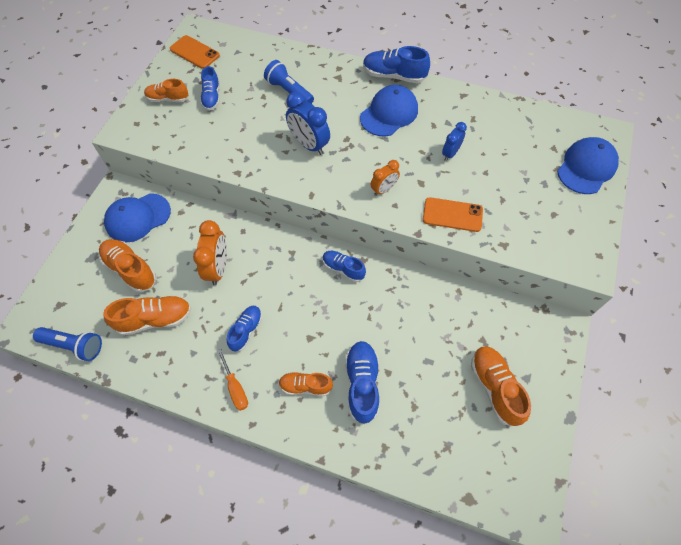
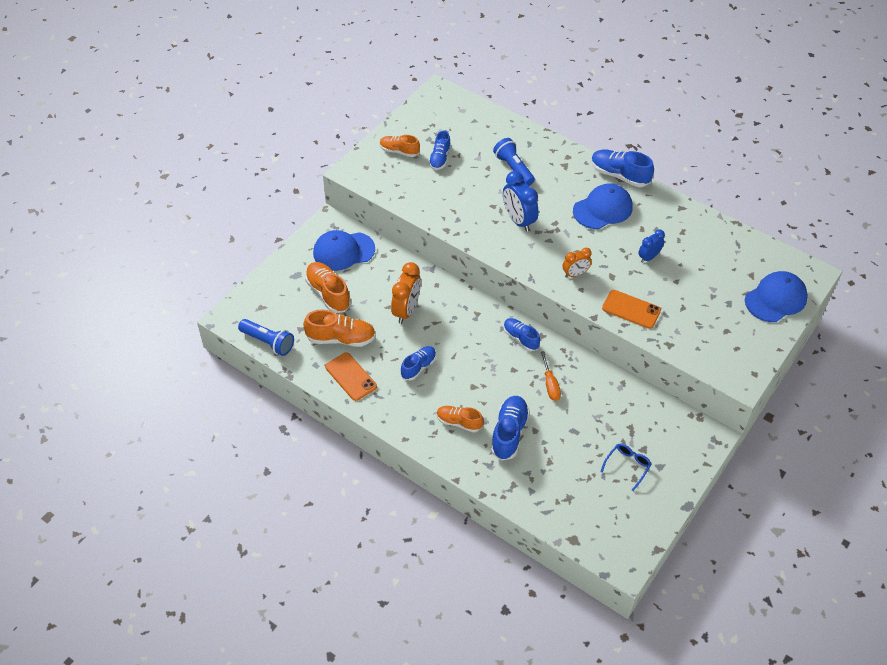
camera: 15 degrees right, 10 degrees down
(194, 52) = (433, 113): orange phone -> orange phone (350, 377)
(235, 387) = (398, 408): orange screwdriver -> orange screwdriver (550, 384)
(494, 387) = (627, 466): orange shoe -> blue glasses

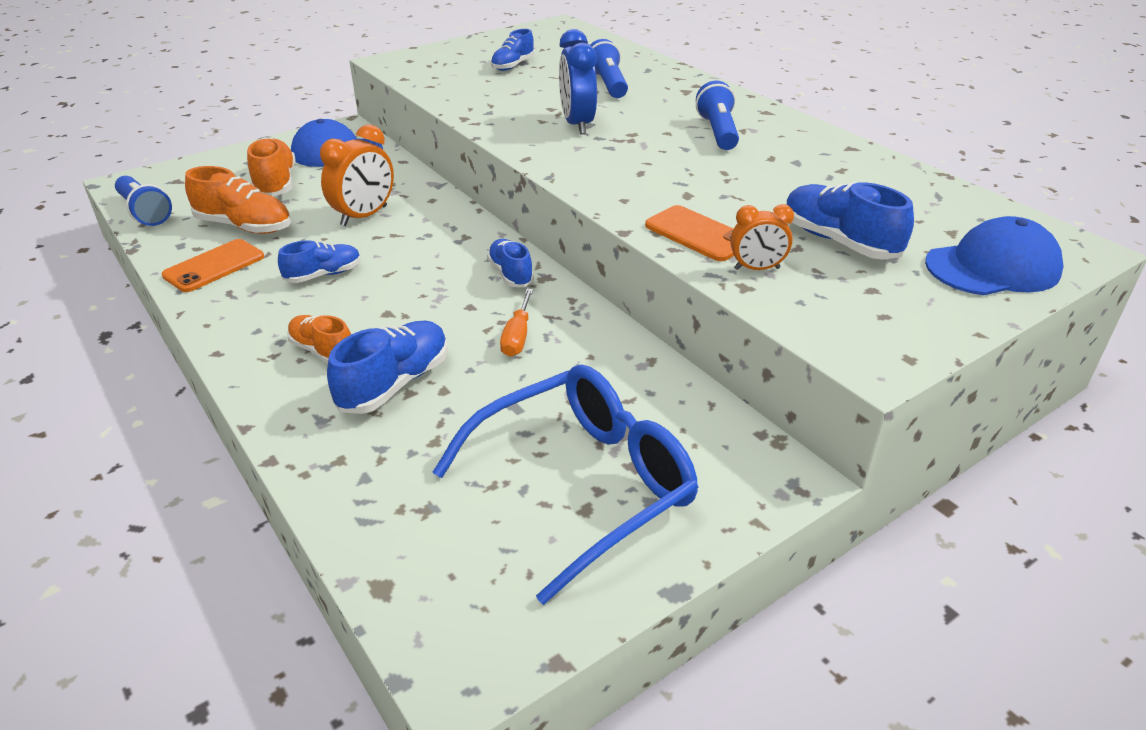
camera: 20 degrees right, 15 degrees down
(350, 377) = (214, 266): orange phone -> orange phone turned 60 degrees clockwise
(399, 151) = (465, 55): orange shoe -> none
(575, 274) = (626, 183): orange clock -> orange clock (757, 269)
(602, 209) = (717, 132): blue cap -> blue flashlight
(619, 175) = (765, 108): blue shoe -> blue shoe (839, 242)
(627, 466) = (583, 485): blue glasses -> blue glasses, size x2.41
(648, 257) = (765, 186): blue clock -> none

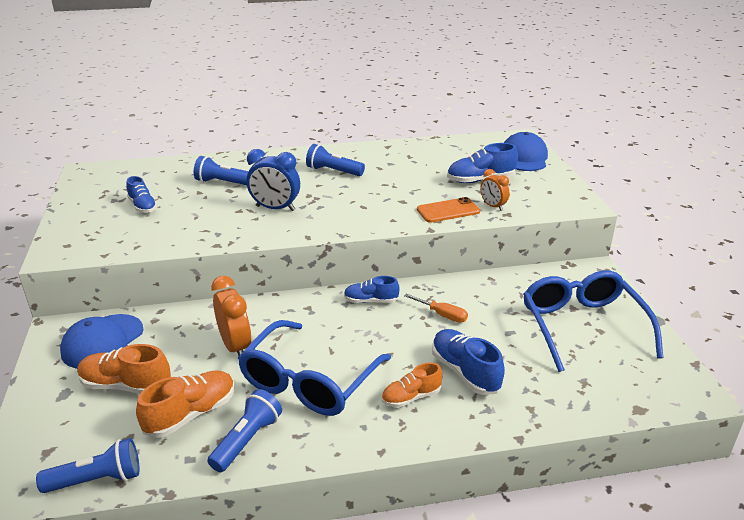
camera: 65 degrees left, 5 degrees down
(214, 266) = (247, 440): orange phone -> blue flashlight
(323, 275) = (309, 381): blue shoe -> blue glasses
(757, 269) = (493, 206): orange clock -> orange clock turned 120 degrees clockwise

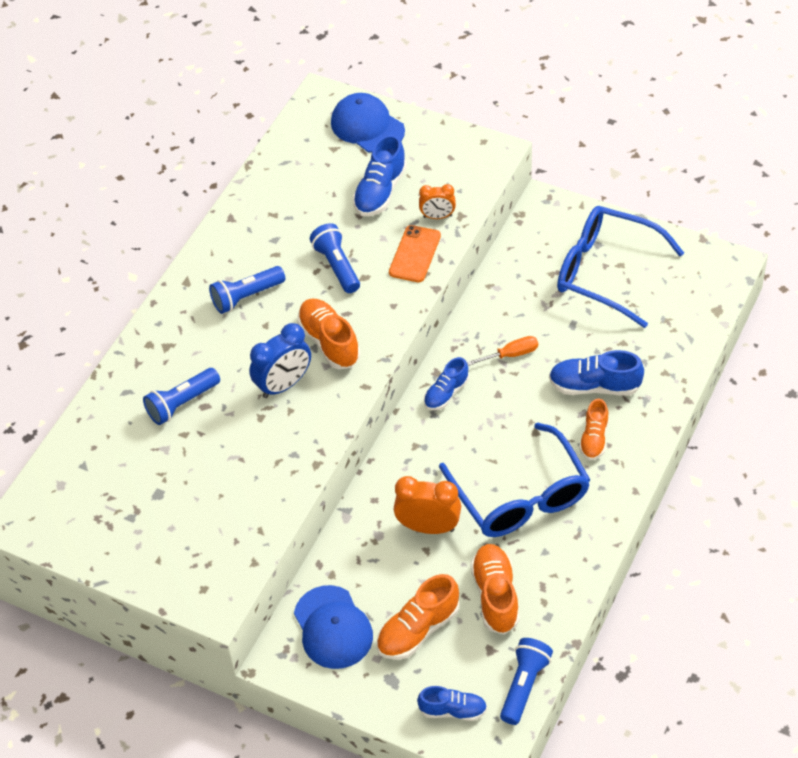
camera: 50 degrees left, 20 degrees up
(143, 206) = (172, 496): blue shoe -> blue shoe (453, 710)
(247, 440) = (556, 570): blue flashlight -> blue flashlight (337, 266)
(331, 210) = (329, 342): none -> orange shoe

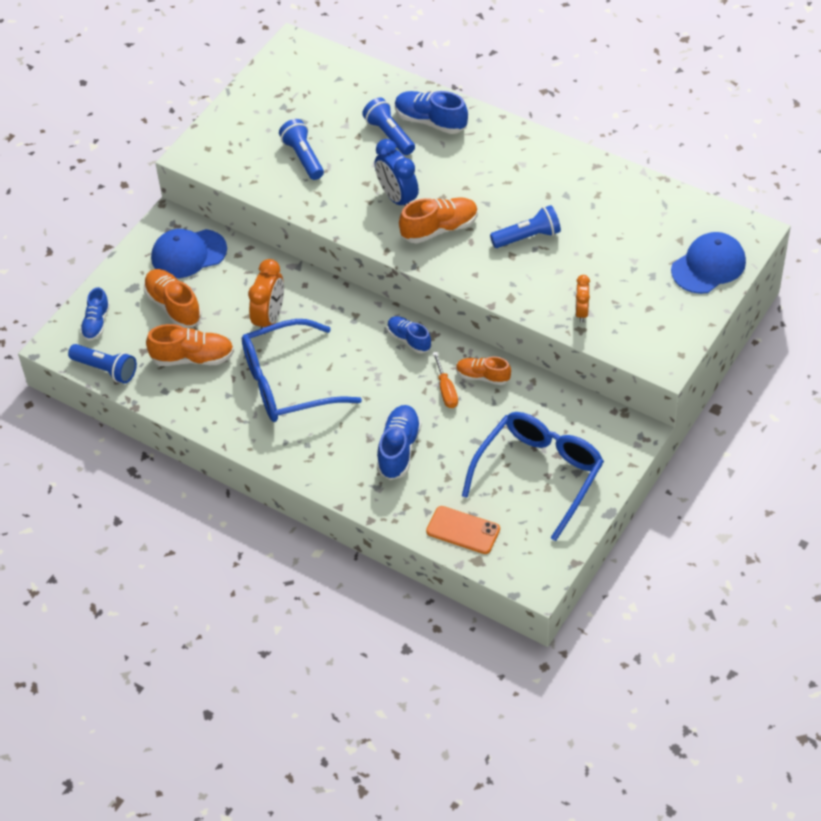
camera: 95 degrees right, 0 degrees up
(246, 297) = (500, 175): blue flashlight -> blue flashlight (303, 157)
(380, 191) = (619, 271): blue shoe -> blue shoe (430, 121)
(415, 254) = (535, 292): orange phone -> orange phone (463, 530)
(594, 438) = (339, 442): orange shoe -> orange shoe (483, 376)

